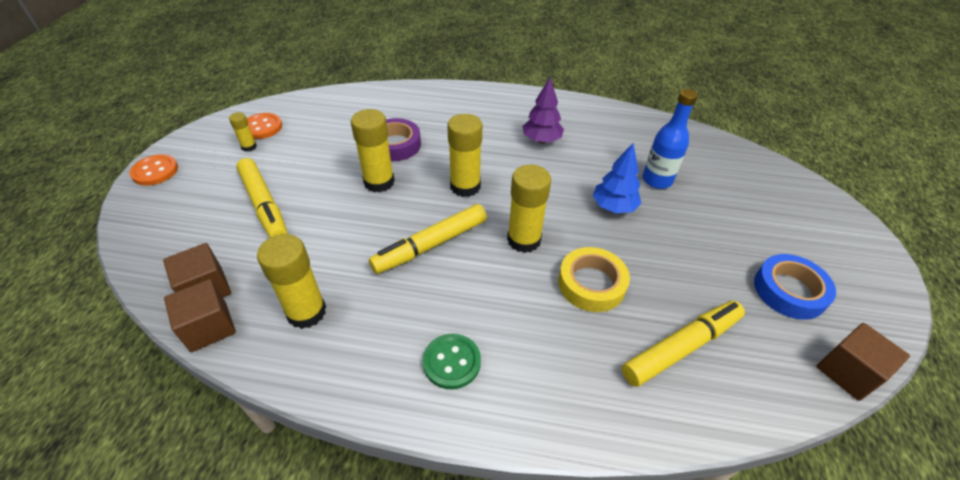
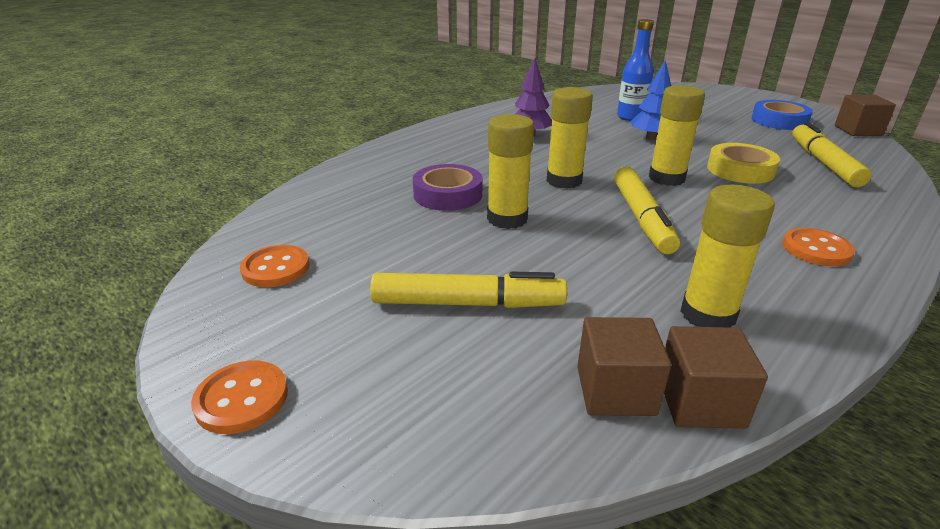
camera: 55 degrees left, 15 degrees down
(249, 147) = (309, 289): yellow glue stick -> none
(452, 362) = (816, 249): green button -> orange button

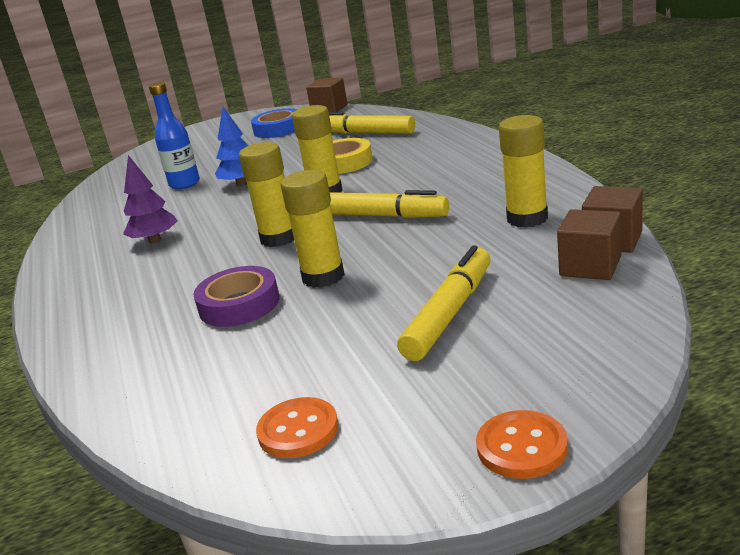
camera: 60 degrees left, 5 degrees down
(816, 249) = (477, 166): orange button -> none

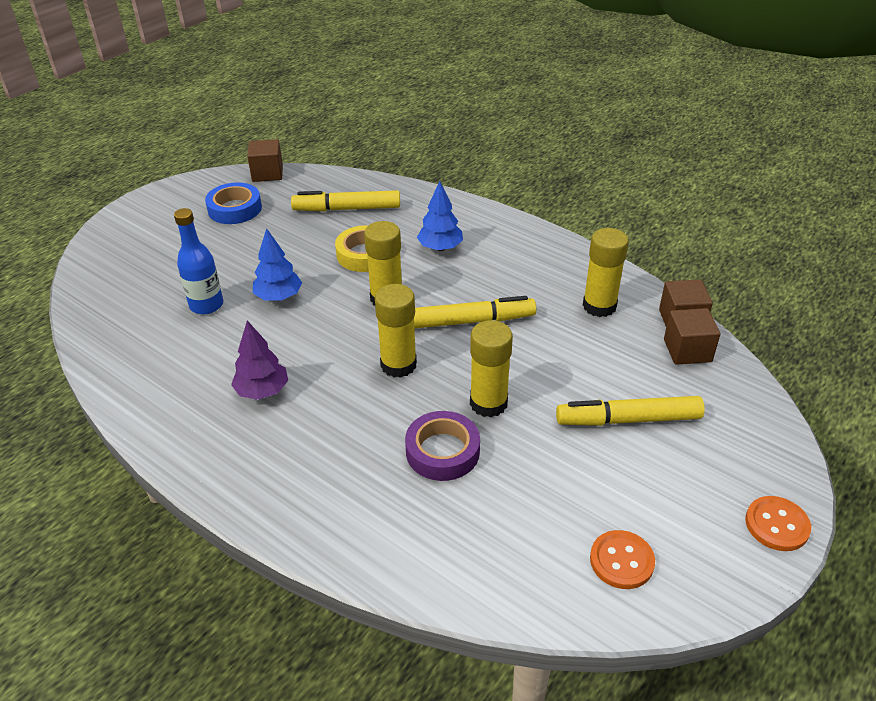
camera: 35 degrees left, 15 degrees up
(415, 163) = (440, 248): none -> blue tree
(450, 313) = (628, 419): yellow marker -> yellow marker turned 90 degrees counterclockwise

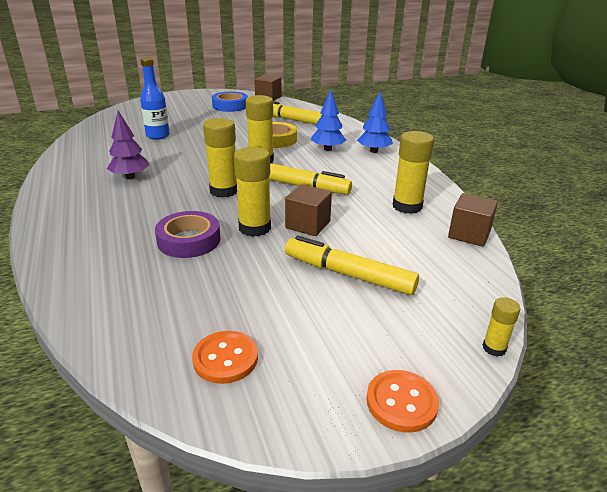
camera: 30 degrees right, 10 degrees down
(279, 297) = (200, 143): blue tree -> blue tree (374, 151)
(687, 350) = (453, 253): brown cube -> brown cube (308, 225)
(795, 440) = (494, 348): none -> yellow glue stick

